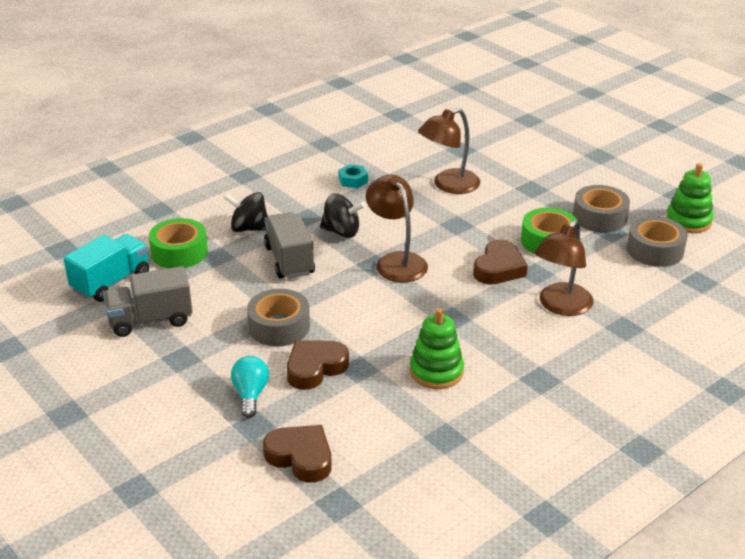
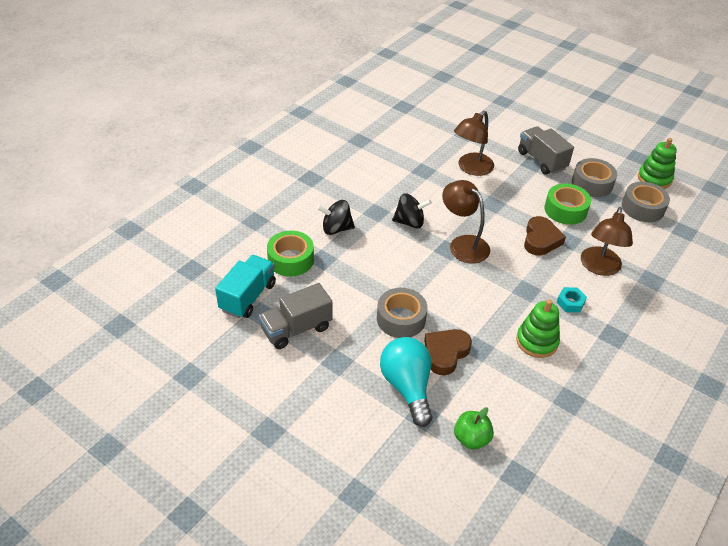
camera: 15 degrees left, 10 degrees up
(250, 394) = (407, 387): turquoise light bulb -> turquoise light bulb, size x1.67
(289, 260) = (381, 255): grey truck -> grey truck (541, 160)
(301, 457) = (471, 439): brown heart -> green apple
(353, 180) = (397, 172): turquoise nut -> turquoise nut (570, 303)

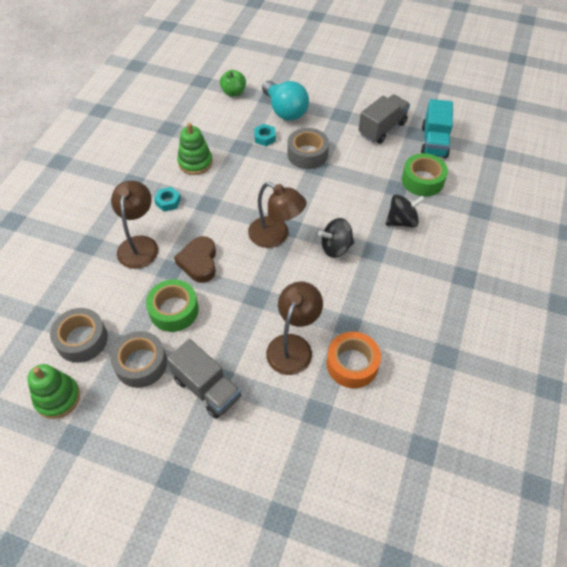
camera: 165 degrees right, 10 degrees up
(430, 150) = (352, 364): none -> orange tape
(445, 353) = (264, 138): brown heart -> turquoise nut

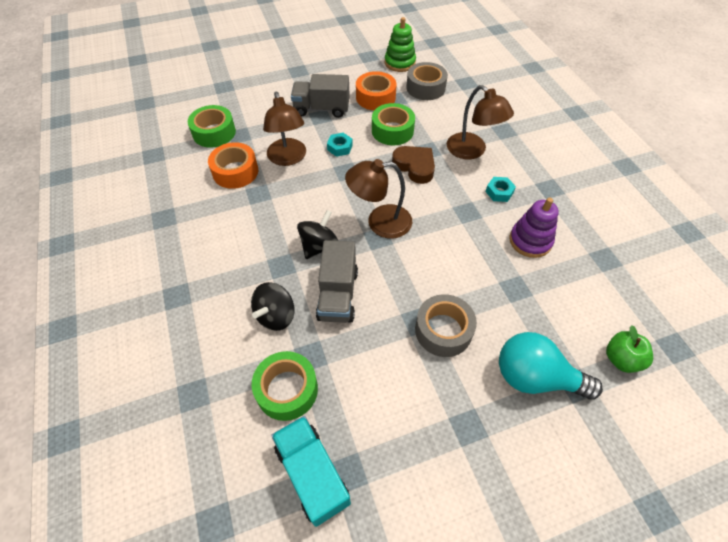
camera: 140 degrees right, 0 degrees up
(141, 363) = (375, 97): grey tape -> orange tape
(195, 162) = (530, 241): green stacking toy -> purple stacking toy
(264, 138) = (508, 318): turquoise nut -> turquoise nut (340, 147)
(341, 436) = (214, 133): none -> green tape
(382, 128) = (397, 444): grey truck -> grey truck (338, 295)

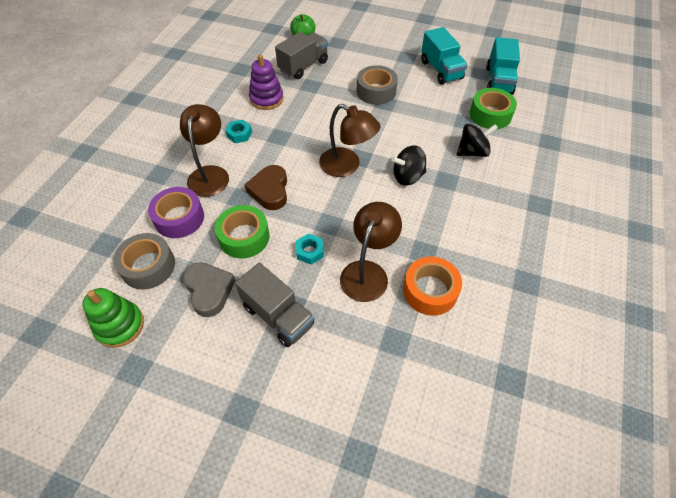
camera: 140 degrees left, 0 degrees up
(214, 133) = (422, 366): green tape -> none
(338, 295) = (421, 140): grey truck -> grey truck (303, 66)
(375, 97) = (209, 290): orange tape -> grey heart
(403, 434) = (441, 70): none -> turquoise truck
(447, 116) = (179, 218): none -> purple tape
(535, 377) = (353, 53): turquoise light bulb -> none

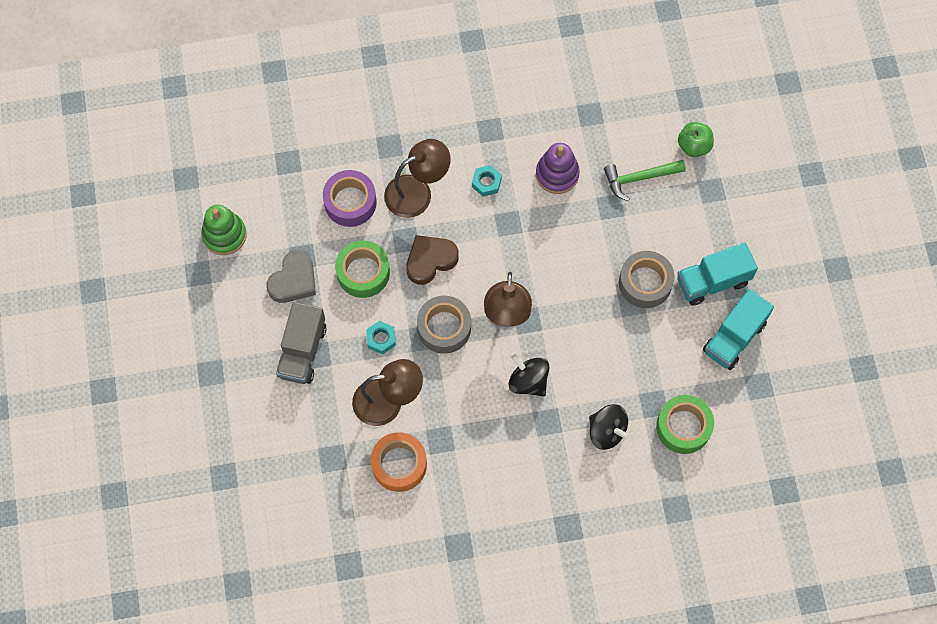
camera: 60 degrees right, 15 degrees up
(148, 266) = (287, 214): grey tape -> grey tape (444, 328)
(303, 66) = (639, 178): grey truck -> green hammer
(499, 81) = (757, 413): turquoise truck -> turquoise truck (712, 281)

